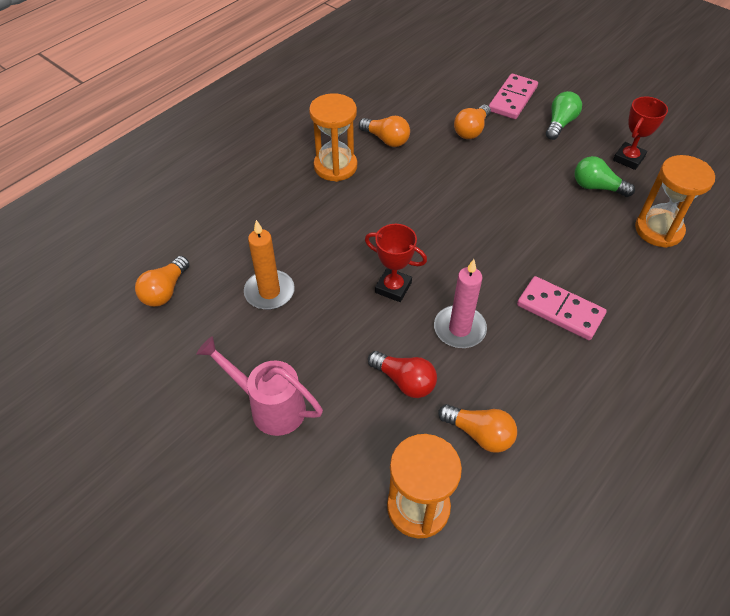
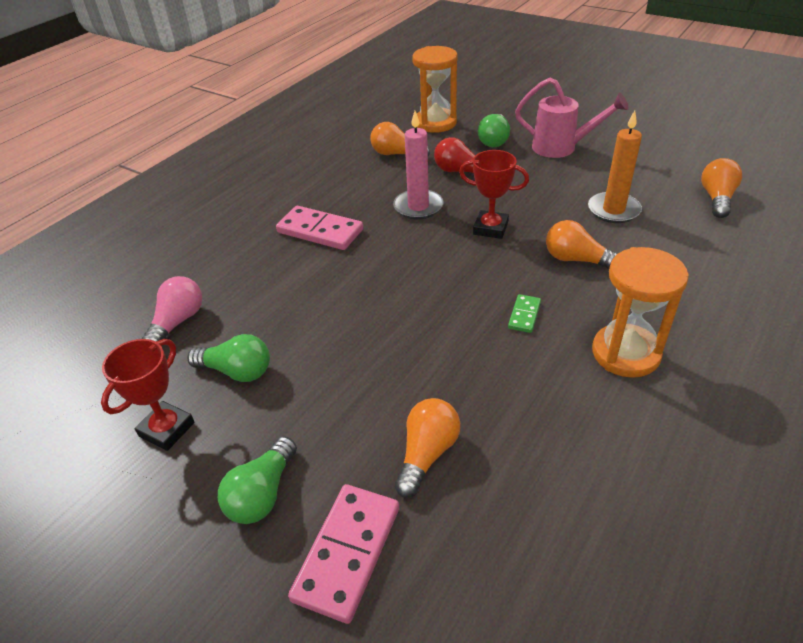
camera: 175 degrees right, 10 degrees down
(347, 441) = (494, 140): none -> green light bulb
(386, 139) = (569, 413): orange light bulb -> orange light bulb (576, 260)
(391, 200) = (524, 315): none -> green domino
(658, 230) = (177, 322): orange hourglass -> pink light bulb

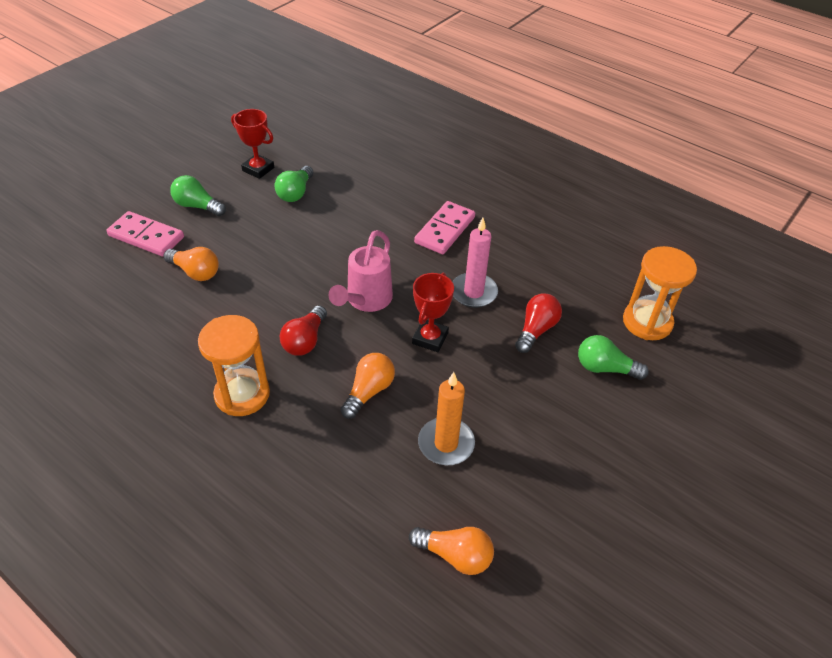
camera: 90 degrees right, 5 degrees up
(177, 322) = (351, 165): pink light bulb -> none
(396, 154) = (574, 285): orange light bulb -> none
(524, 315) = (305, 340): green domino -> red light bulb
(561, 148) = (585, 429): pink watering can -> pink watering can (366, 301)

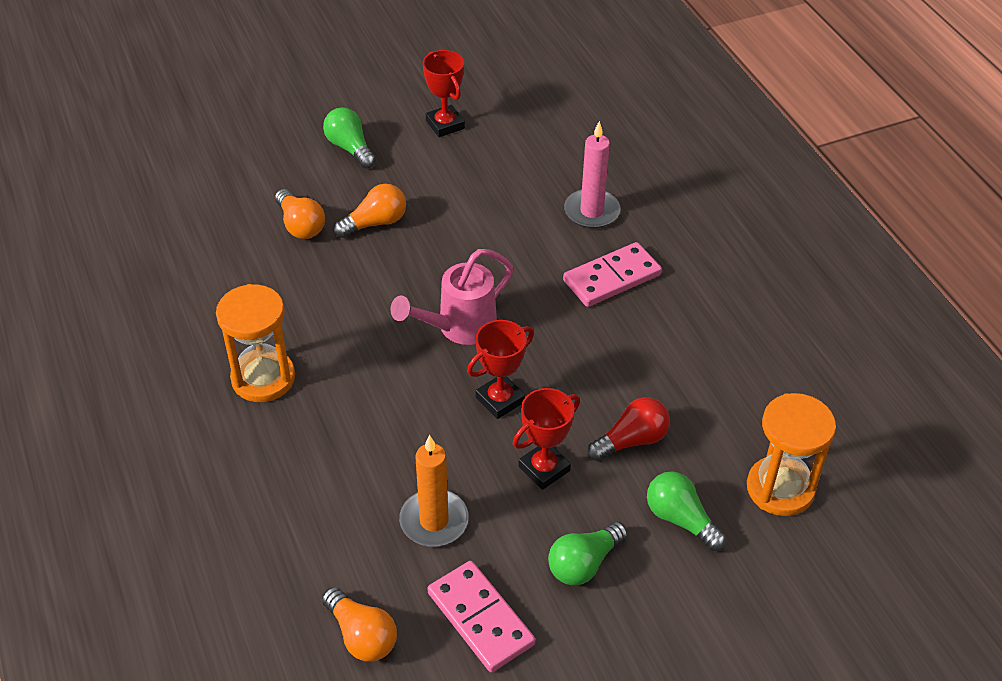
camera: 30 degrees right, 0 degrees up
(146, 236) = (276, 166): pink domino -> pink domino (481, 618)
(295, 193) = (468, 169): green light bulb -> green light bulb (584, 563)
(305, 340) = (363, 347): red light bulb -> none
(369, 391) = (392, 430): orange light bulb -> orange light bulb (375, 223)
(473, 292) = (590, 367): pink candle -> pink candle (591, 211)
(494, 373) = (544, 468): none -> red trophy

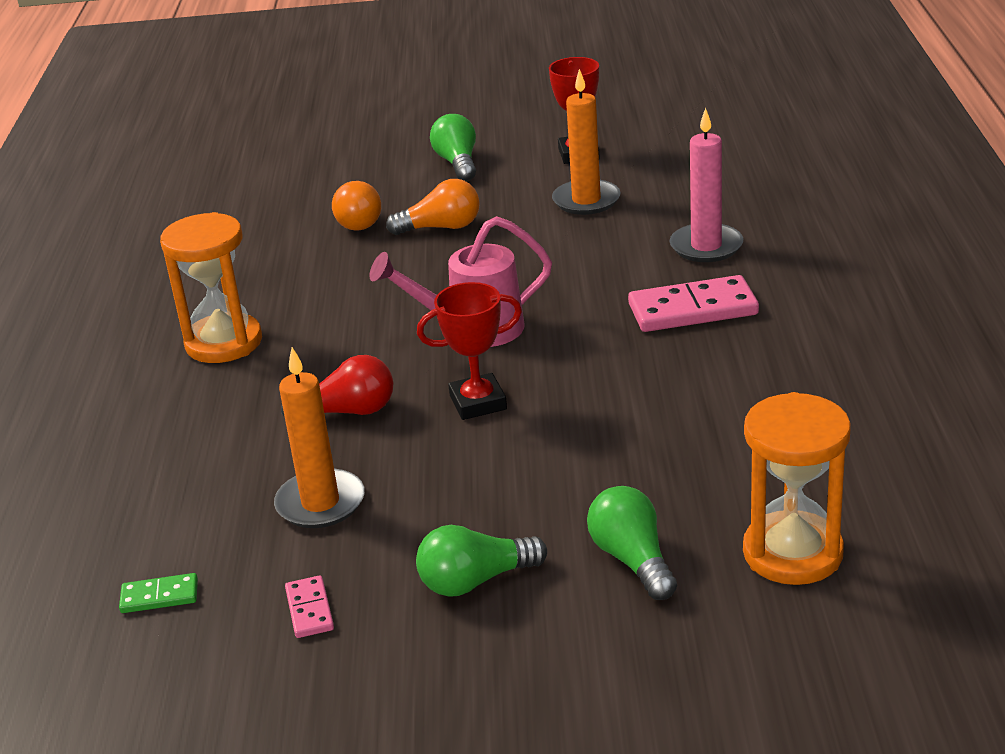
camera: 25 degrees right, 15 degrees down
(361, 635) = (159, 596): orange light bulb -> green domino
(477, 176) = (586, 200): none -> orange candle
(481, 618) = (310, 609): pink domino -> pink domino, size x0.51
(544, 468) = (488, 477): red trophy -> none
(631, 440) = (617, 468): red light bulb -> red light bulb (348, 412)

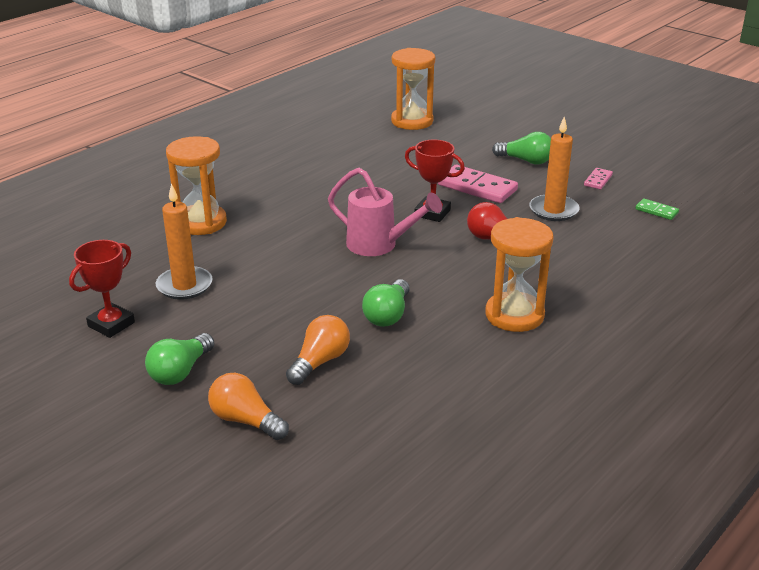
camera: 140 degrees left, 0 degrees up
(441, 227) = (286, 320): orange light bulb -> orange light bulb (246, 421)
(632, 560) = (464, 142): green light bulb -> green light bulb (388, 315)
(693, 310) = (274, 199): pink domino -> pink domino (477, 187)
(706, 246) = (201, 223): pink candle -> orange hourglass

